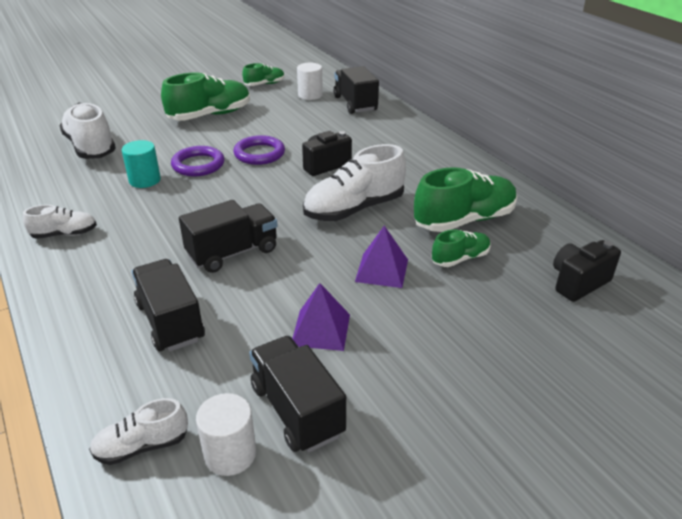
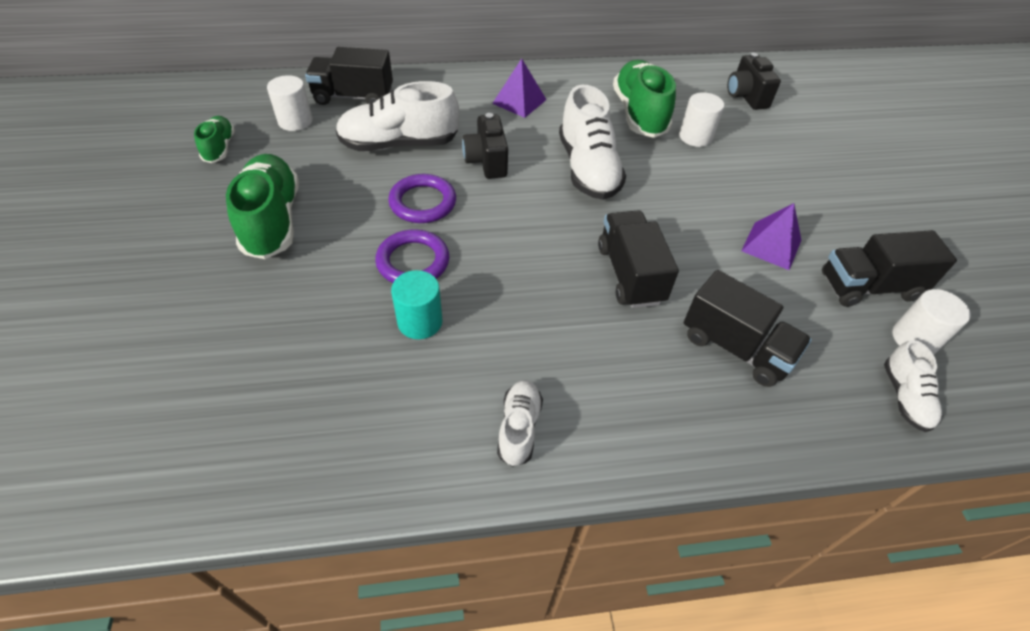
camera: 70 degrees left, 15 degrees up
(90, 147) = (266, 371): white shoe -> white shoe (399, 144)
(170, 321) = (735, 347): black truck -> black truck turned 135 degrees counterclockwise
(381, 270) = (697, 184): purple pyramid -> purple pyramid (519, 101)
(460, 258) = (695, 137): green shoe -> white cylinder

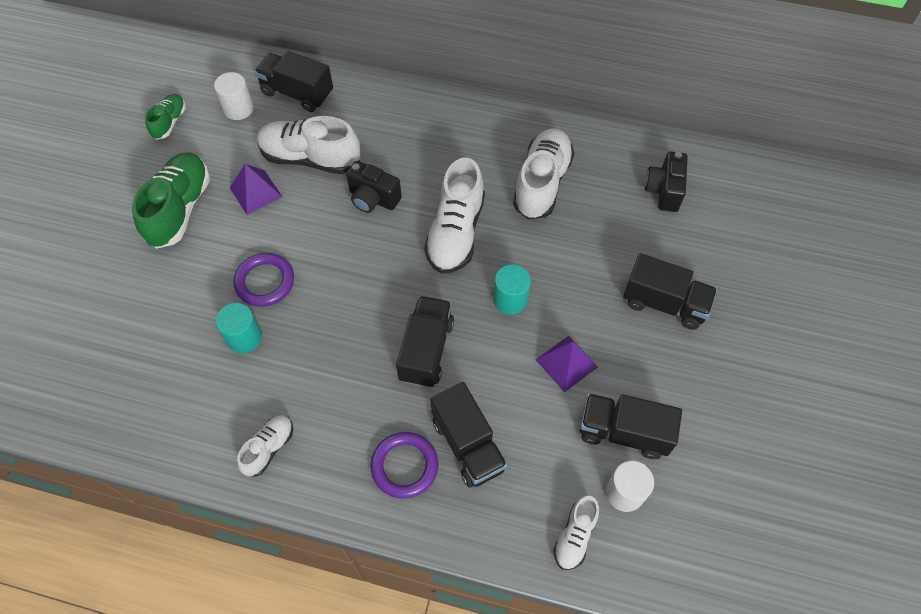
camera: 25 degrees right, 10 degrees up
(423, 202) = (300, 226): purple ring -> purple ring (404, 466)
(486, 161) = (373, 199): black camera -> black camera turned 75 degrees counterclockwise
(519, 101) = (439, 137): purple pyramid -> purple pyramid (256, 192)
(639, 114) = (542, 183): green shoe -> white shoe
(679, 208) = (510, 299): none -> turquoise cylinder
(695, 137) = (578, 225): white cylinder -> none
(815, 175) = (664, 303): none -> black truck

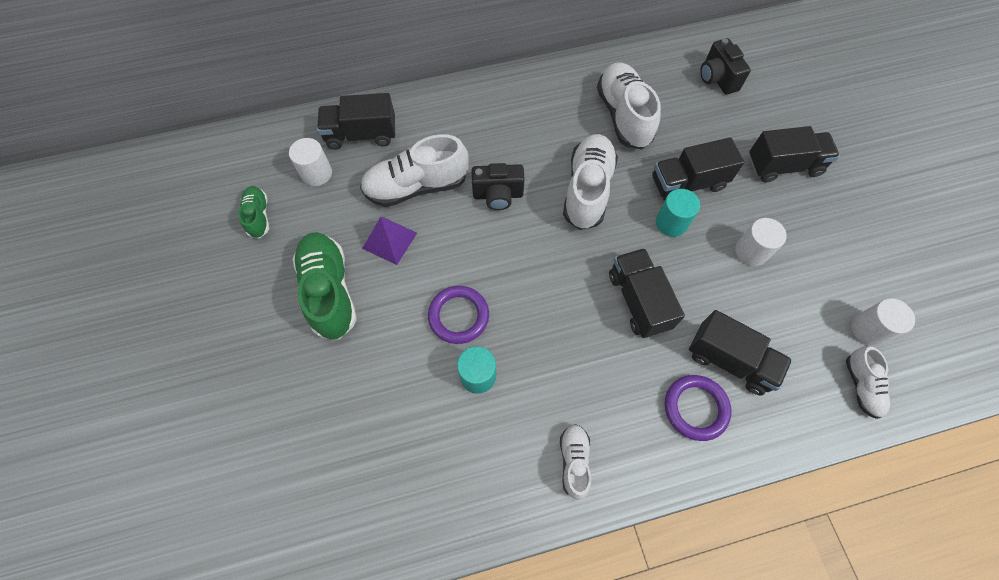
camera: 30 degrees left, 5 degrees up
(455, 232) = (587, 190): white shoe -> white shoe turned 150 degrees counterclockwise
(566, 363) = (751, 251): purple pyramid -> white cylinder
(623, 432) = (832, 283): black truck -> black truck (687, 183)

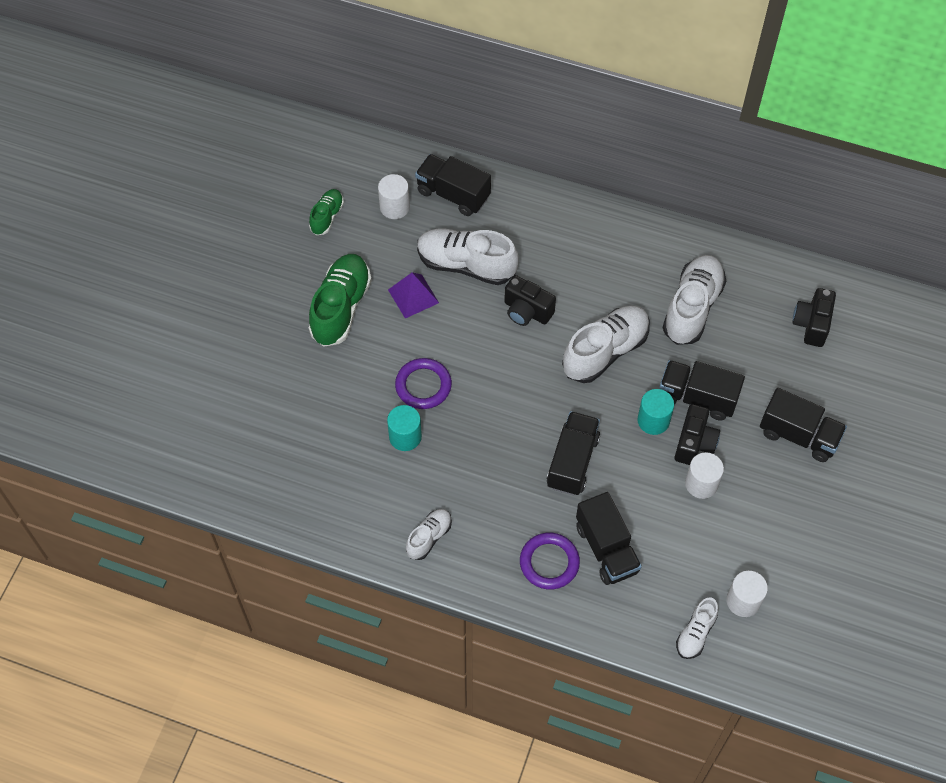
camera: 35 degrees right, 5 degrees down
(717, 221) = (694, 443): none -> black camera

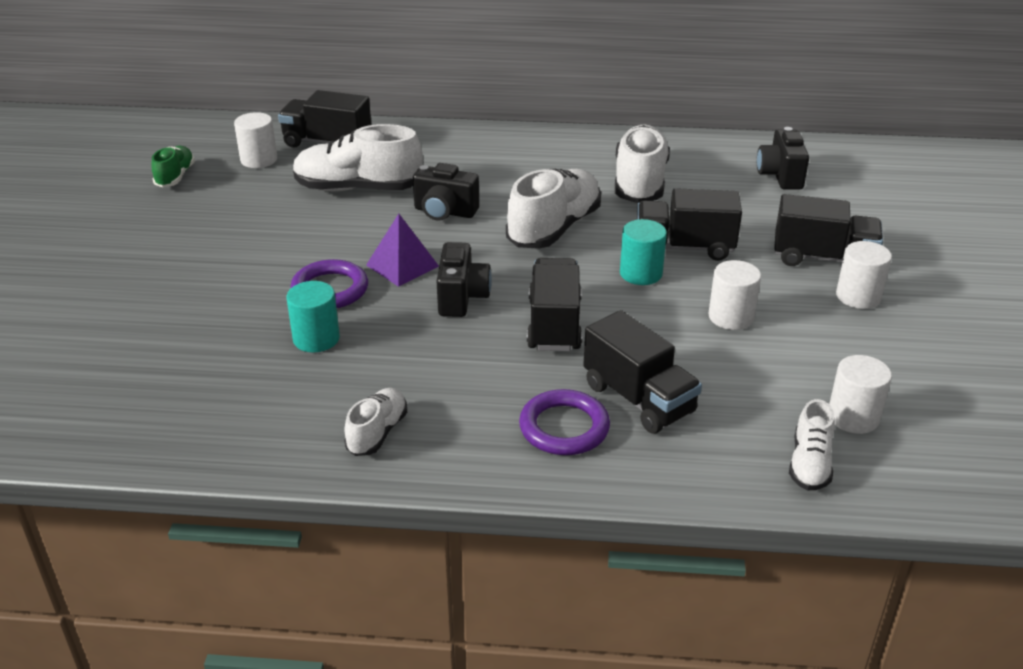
camera: 15 degrees left, 25 degrees down
(341, 308) = (204, 242): green shoe -> none
(413, 296) = (298, 220): purple pyramid -> purple pyramid (402, 265)
(694, 443) = (702, 284): black camera -> black camera (462, 298)
(804, 484) = (858, 296): none -> white cylinder

